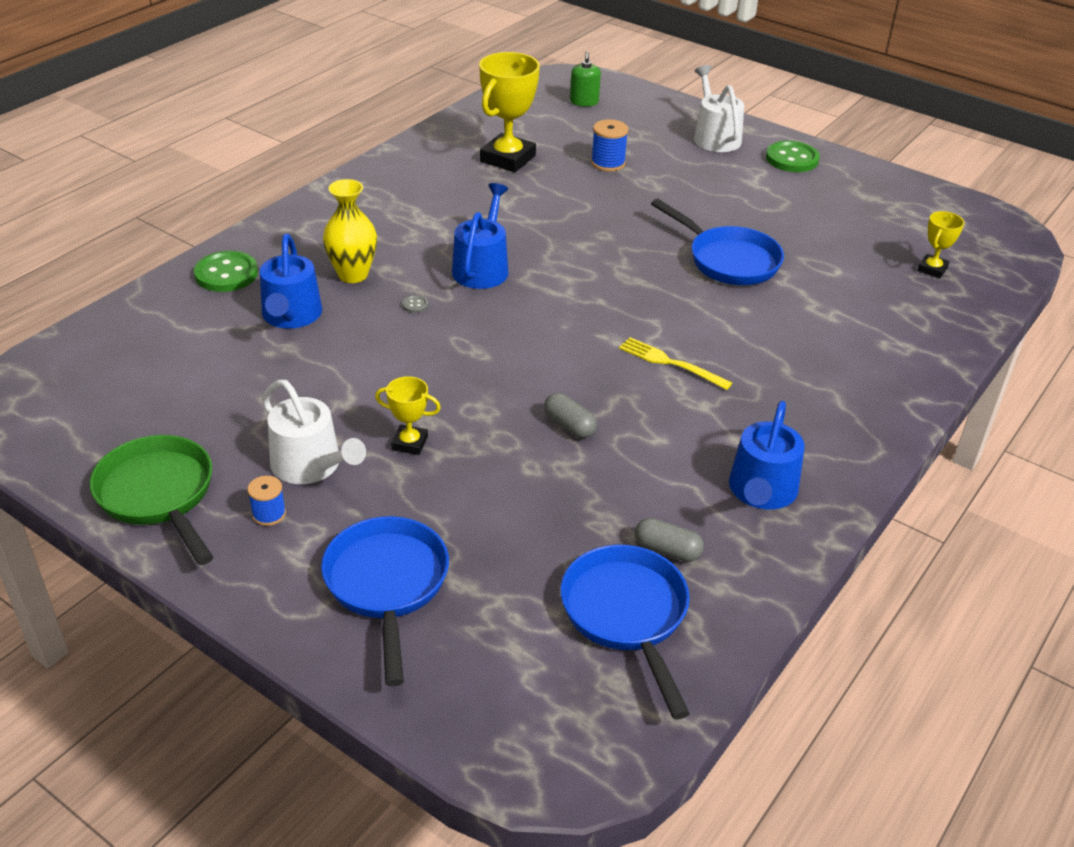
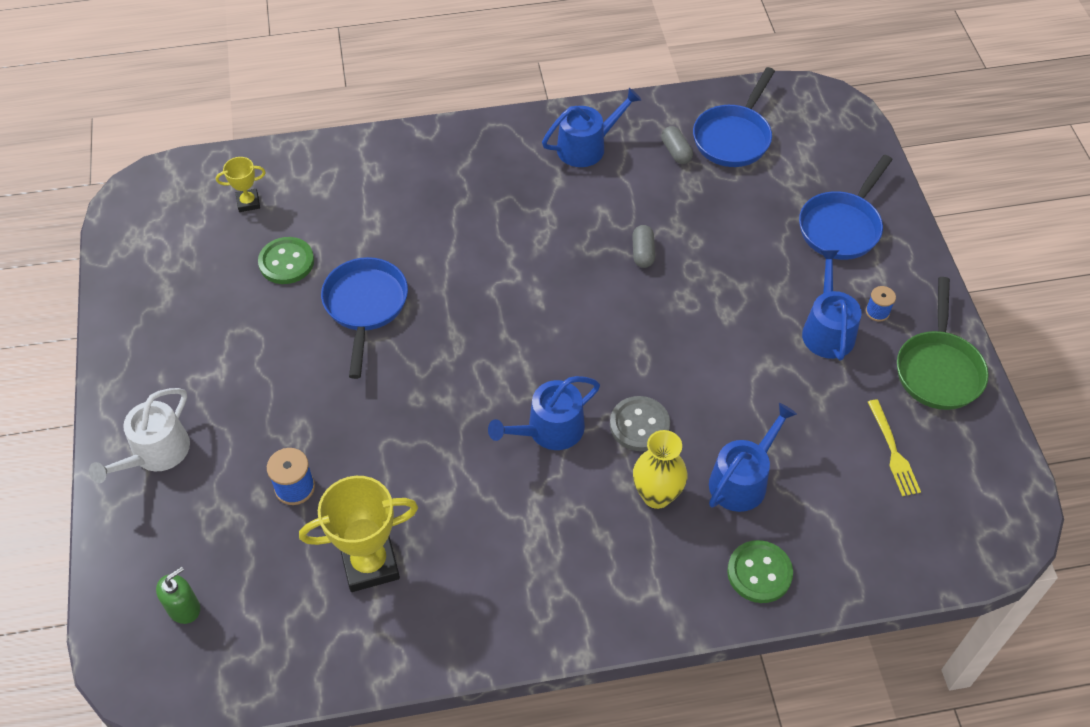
camera: 135 degrees left, 15 degrees up
(311, 465) = (827, 330): white watering can -> blue watering can
(410, 443) = (752, 305): yellow trophy -> none
(415, 305) = (639, 425): grey button -> grey button, size x2.44
(669, 363) = (526, 253): yellow fork -> yellow fork (893, 452)
(792, 159) = (145, 375): green button -> green button (286, 262)

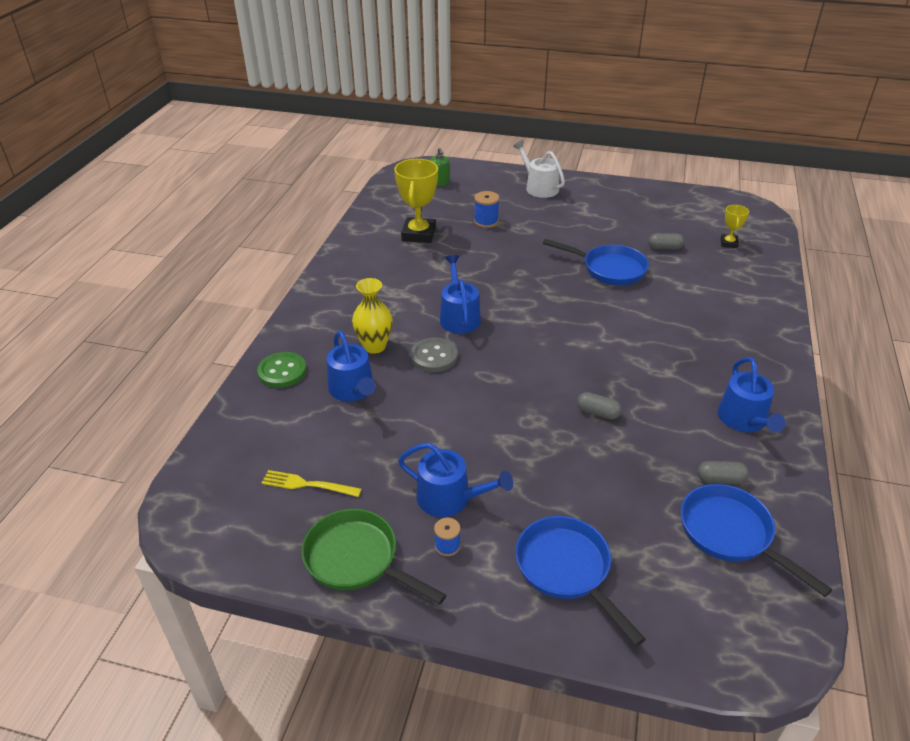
camera: 115 degrees right, 15 degrees down
(286, 262) = (665, 248): green button -> grey capsule

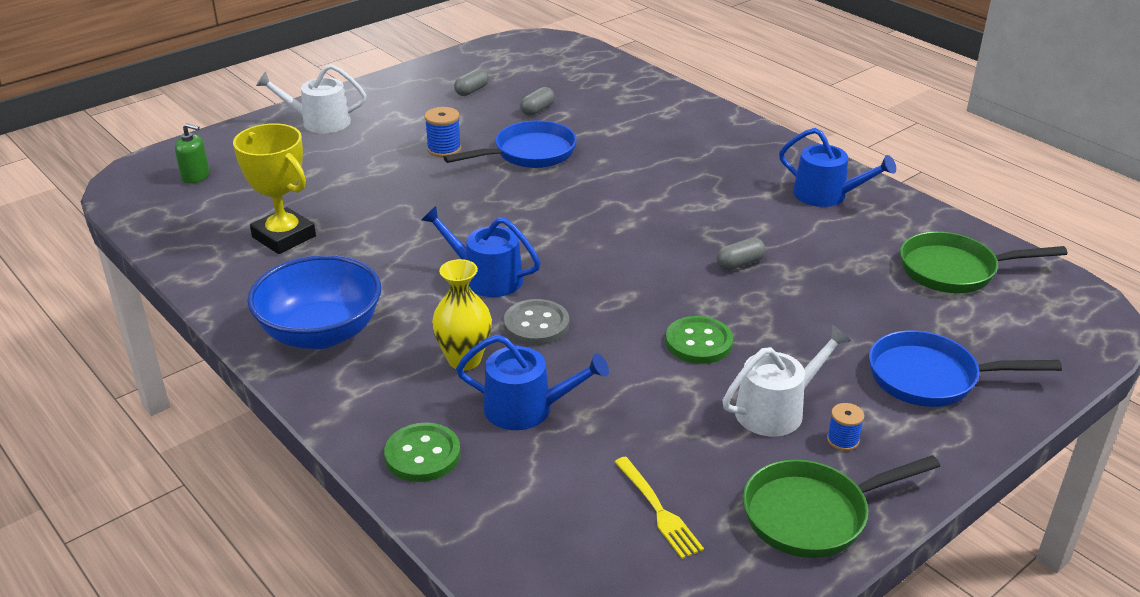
camera: 55 degrees left, 5 degrees down
(306, 484) = (659, 510): yellow fork -> yellow fork turned 75 degrees counterclockwise
(350, 288) = (321, 333): none -> blue bowl
(450, 498) = (776, 410): blue watering can -> white watering can
(486, 221) = (331, 182): blue spool -> blue spool (444, 149)
(486, 431) = (698, 342): none -> green button
(720, 480) = (887, 243): grey capsule -> grey capsule (472, 90)
(728, 243) = (576, 78): yellow trophy -> none
(731, 534) = (955, 270): blue pan -> green pan

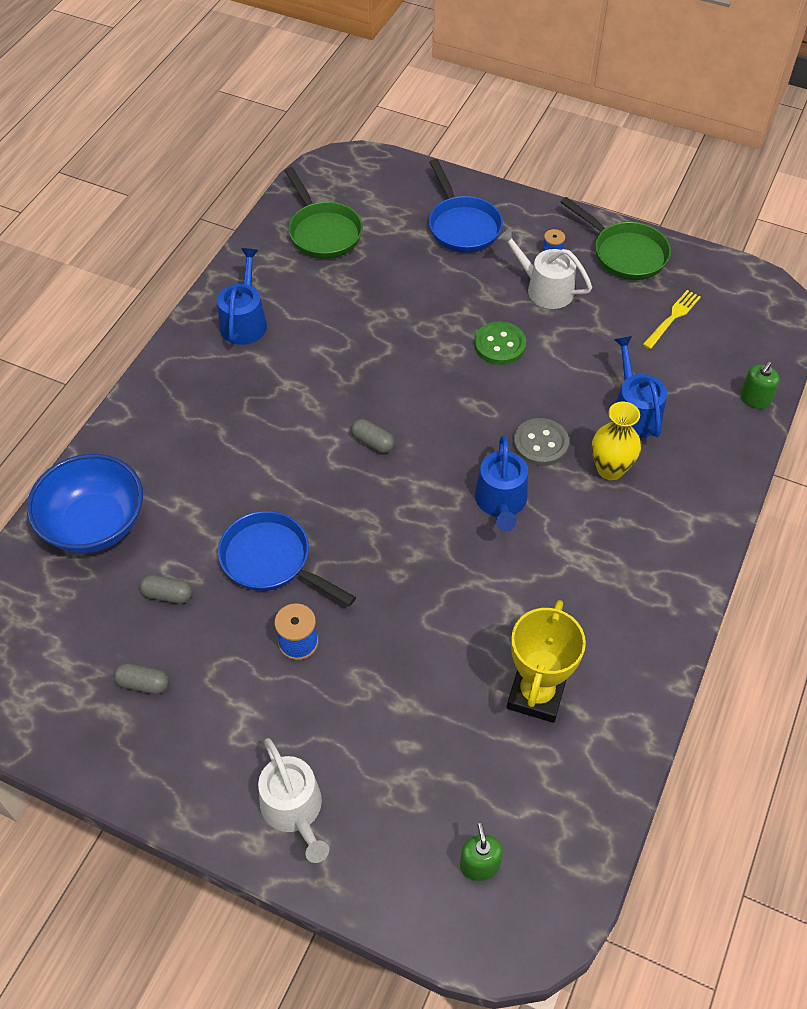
camera: 115 degrees left, 20 degrees up
(321, 333) = (644, 579): blue bowl -> blue bowl (94, 524)
(422, 455) = (716, 448): green button -> none
(466, 527) = (755, 399): none -> green soap dispenser
(740, 263) = (383, 349): grey capsule -> grey capsule (372, 442)

